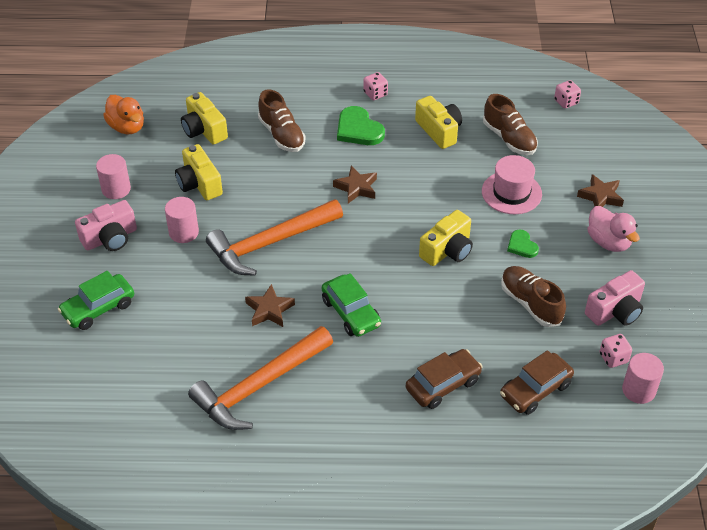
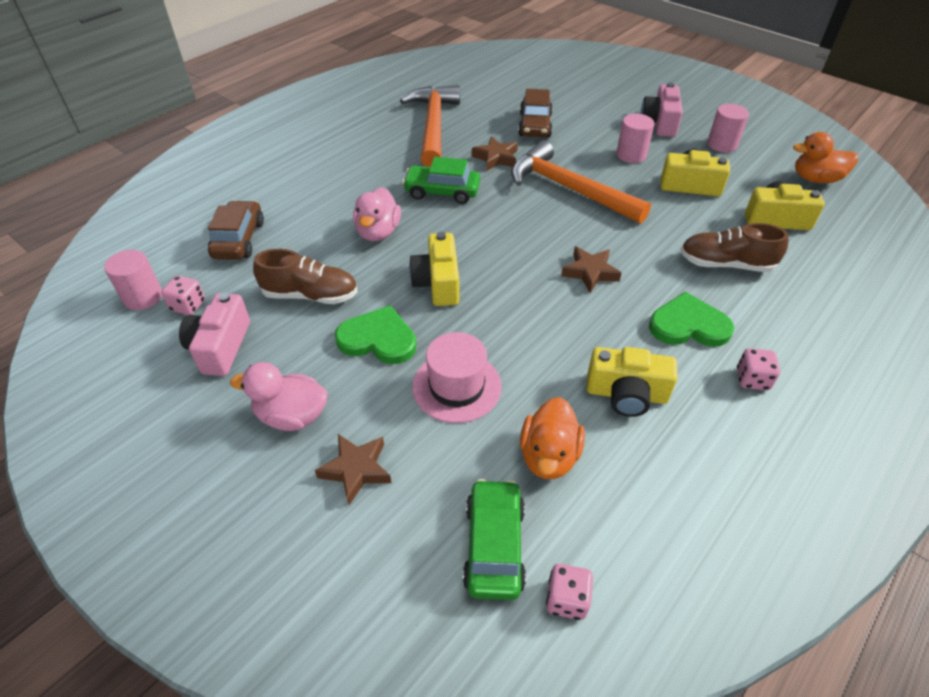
camera: 130 degrees right, 0 degrees up
(98, 308) = (587, 96): green car -> green car (494, 546)
(270, 243) = (569, 189): orange hammer -> orange hammer turned 60 degrees counterclockwise
(436, 316) = (378, 232): none -> pink duck
(443, 385) = (315, 198): brown car -> brown car (535, 125)
(509, 139) = (549, 456): brown shoe -> orange duck
(522, 245) = (378, 339): green heart -> green heart, size x1.71

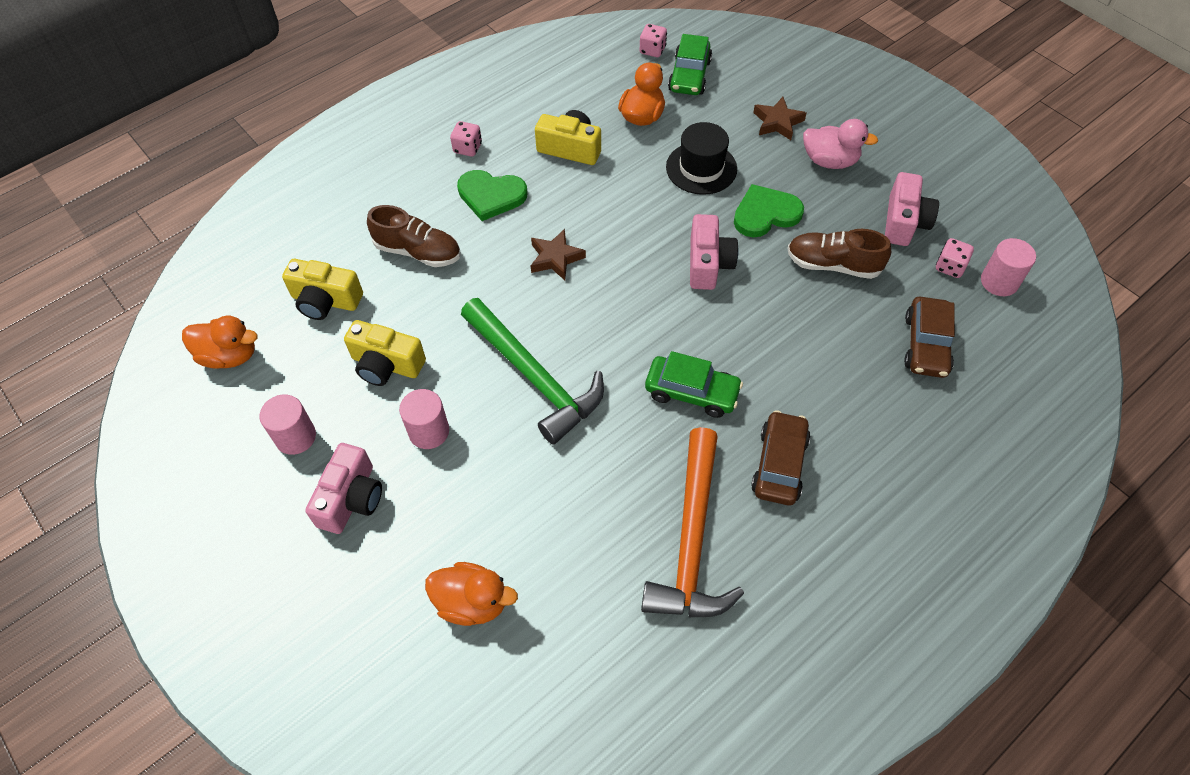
camera: 170 degrees left, 10 degrees up
(378, 232) = (770, 336): pink duck -> none
(378, 339) = (765, 214): green heart -> green heart turned 135 degrees clockwise
(438, 283) = (708, 264): yellow camera -> pink camera
(456, 386) = (701, 168): pink hat -> black hat
(496, 158) = (612, 450): brown star -> none
(535, 125) = (537, 519): brown car -> brown car (779, 464)
(559, 95) = (472, 602): none -> orange duck
(569, 189) = (534, 377): orange hammer -> green hammer

